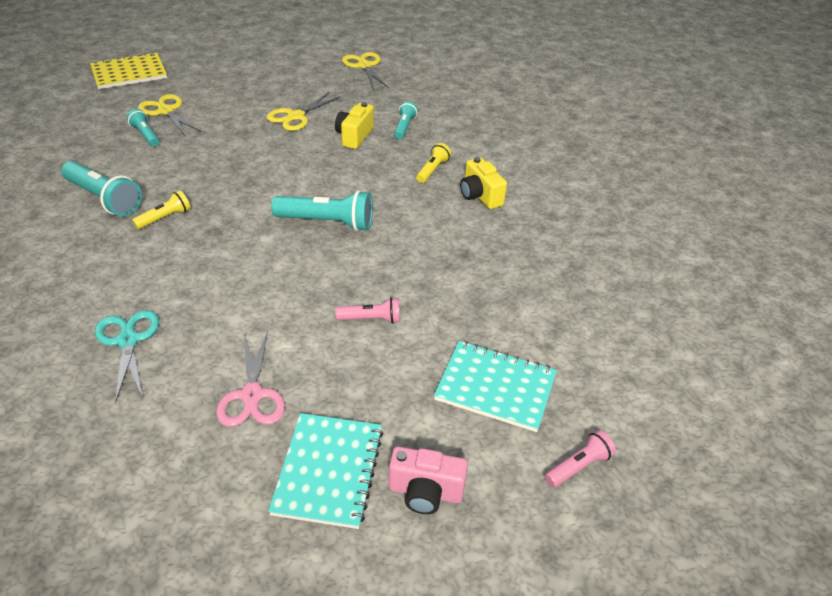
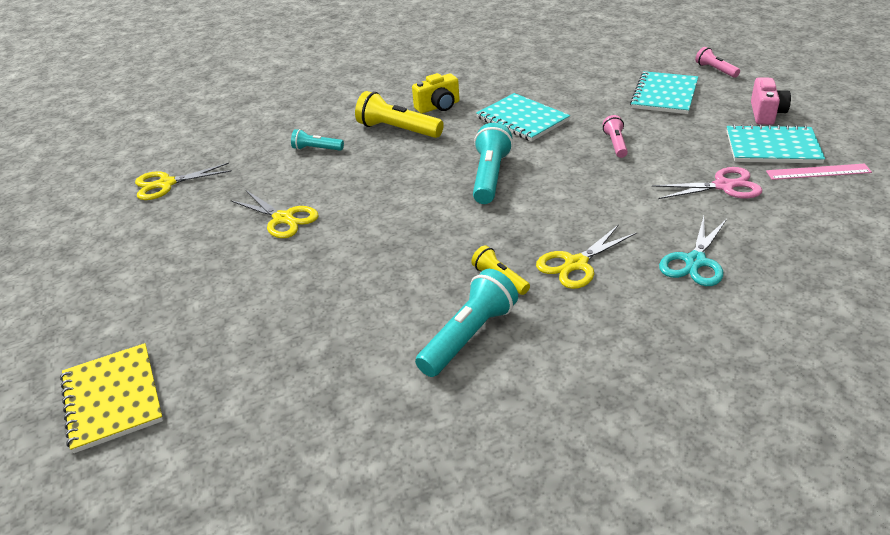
camera: 85 degrees left, 5 degrees down
(128, 341) = (695, 261): turquoise scissors -> turquoise scissors turned 45 degrees counterclockwise
(145, 135) = (315, 335): turquoise flashlight -> none
(166, 111) = (250, 329): yellow scissors -> yellow scissors (576, 264)
(252, 503) = (818, 172): none -> pink ruler
(354, 136) = (332, 176): yellow camera -> none
(432, 170) = (398, 130): yellow flashlight -> yellow flashlight, size x1.77
(443, 252) = (522, 119): none -> turquoise notebook

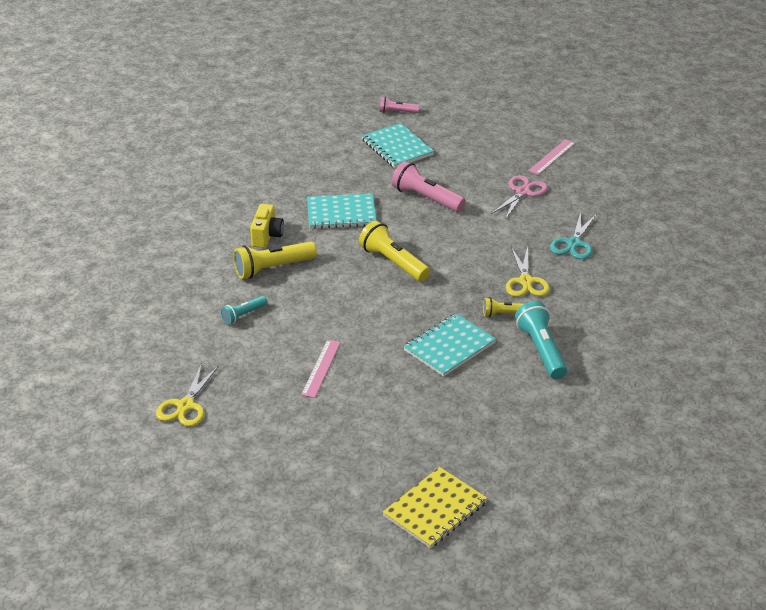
camera: 55 degrees left, 0 degrees up
(113, 398) = (435, 509): yellow notebook -> yellow notebook turned 60 degrees counterclockwise
(283, 219) = (321, 368): yellow scissors -> pink ruler
(490, 177) = (393, 263): turquoise flashlight -> yellow flashlight
(615, 144) = (426, 198): pink flashlight -> pink flashlight, size x1.77
(695, 261) = (574, 243): turquoise scissors -> turquoise scissors turned 45 degrees clockwise
(766, 114) = (473, 131): pink camera -> none
(772, 147) = (509, 153): turquoise notebook -> turquoise notebook (449, 347)

